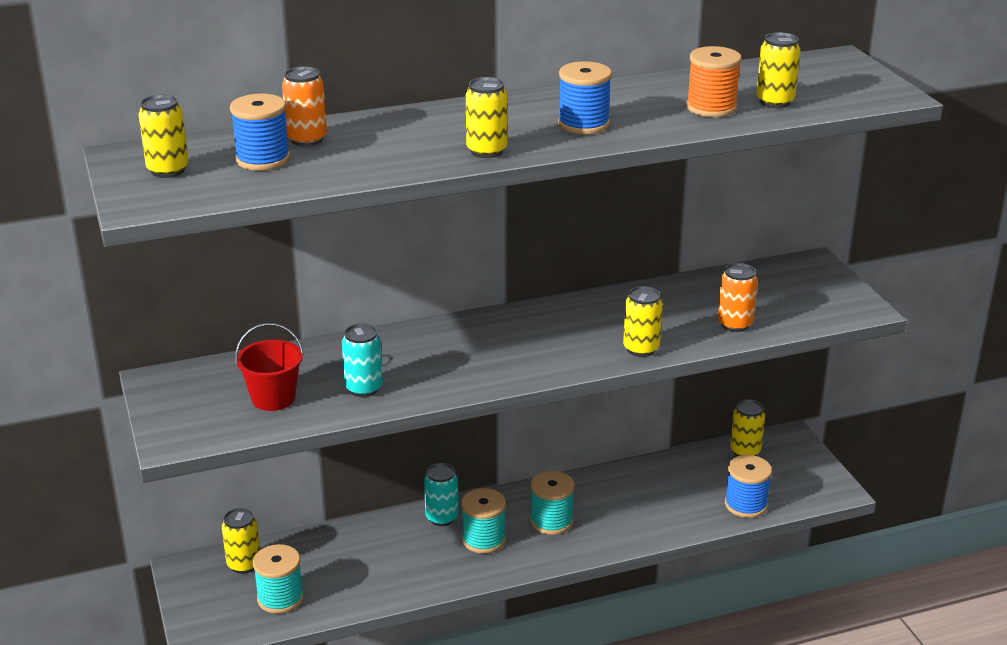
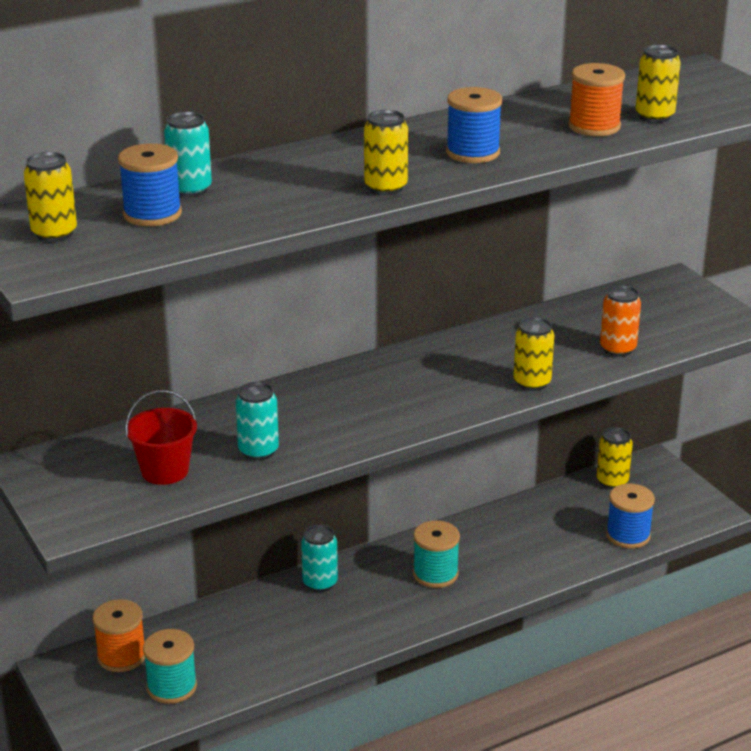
camera: 10 degrees left, 0 degrees up
(244, 564) = (121, 656): yellow can -> orange spool
(307, 139) = (190, 190): orange can -> turquoise can
(483, 539) = (370, 601): turquoise spool -> none

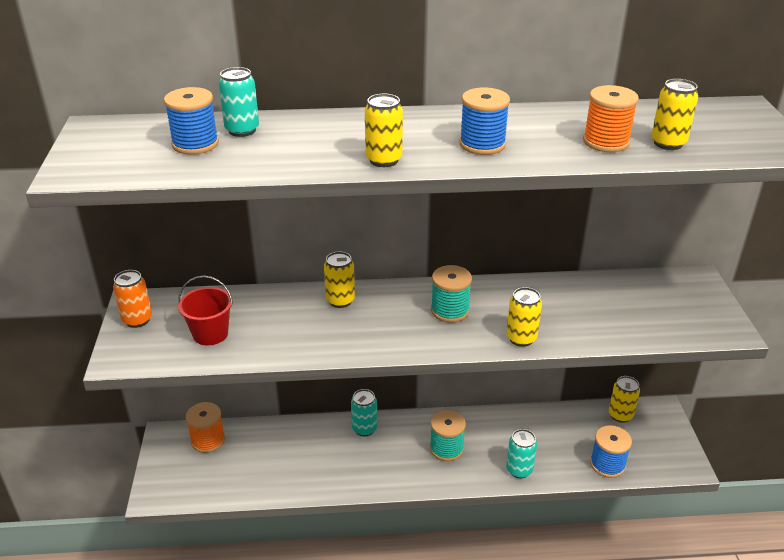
camera: 25 degrees right, 5 degrees up
(54, 234) = (115, 145): yellow can -> yellow can (340, 300)
(172, 687) = (222, 475): turquoise spool -> turquoise spool (450, 310)
(258, 451) = (282, 337): turquoise can -> turquoise can (519, 470)
(617, 349) = (610, 328): orange can -> orange can (137, 320)

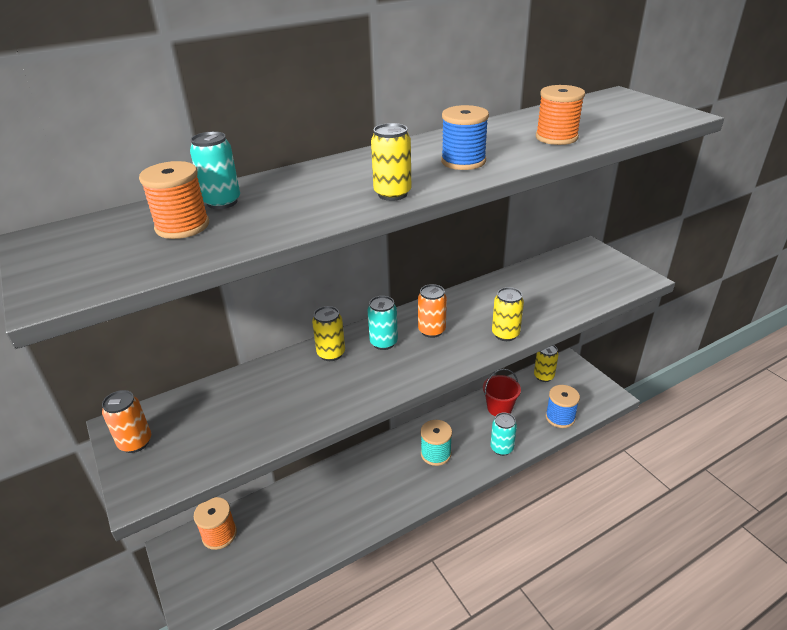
camera: 25 degrees left, 0 degrees up
(195, 144) = (182, 226): blue spool -> orange spool
(210, 334) = (225, 428): red bucket -> red bucket (499, 408)
(364, 429) = (358, 464): turquoise can -> turquoise can (383, 343)
(450, 310) = (431, 331): turquoise spool -> orange can
(668, 143) = (601, 128): yellow can -> none

